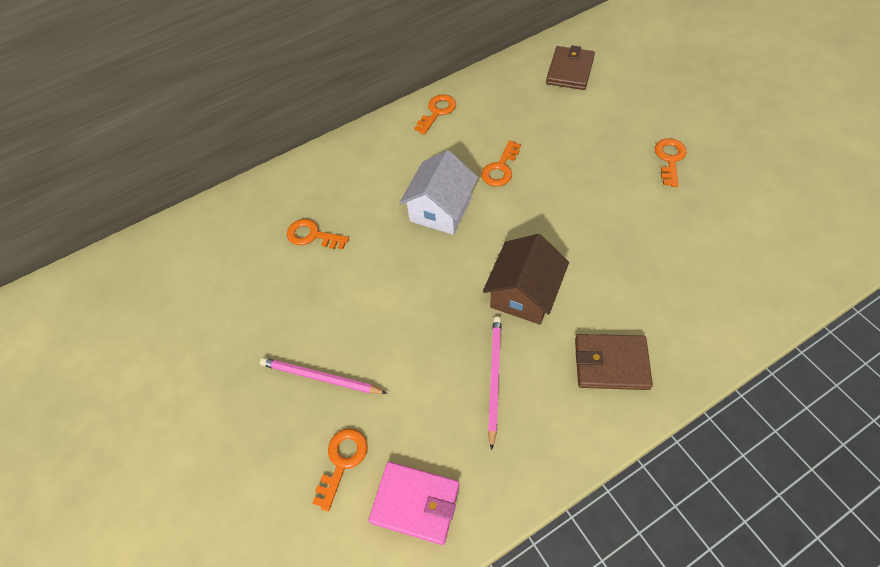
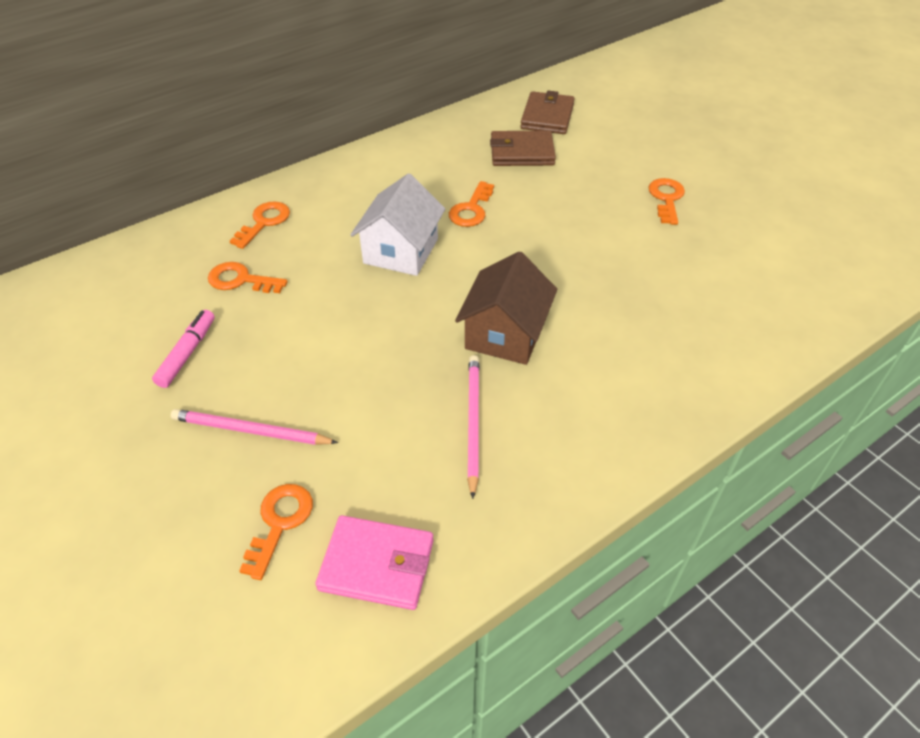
camera: 10 degrees left, 10 degrees down
(272, 304) = (187, 353): none -> pink marker
(437, 112) = (394, 155): orange key -> orange key (264, 222)
(611, 363) = (614, 402): brown wallet -> brown wallet (522, 152)

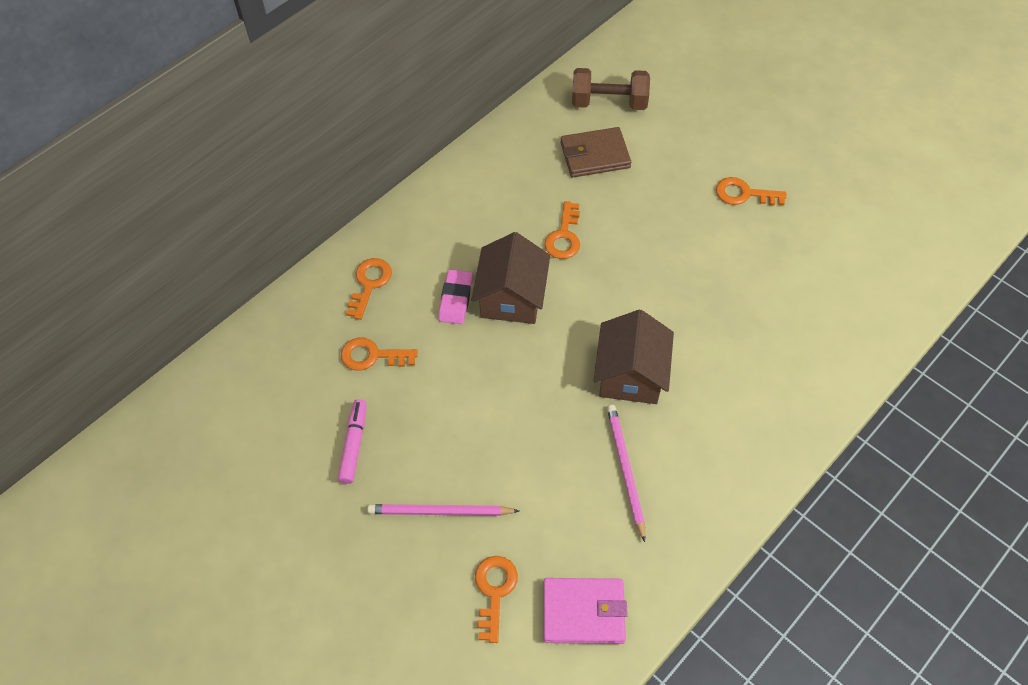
camera: 10 degrees left, 10 degrees up
(344, 245) = (456, 299): none -> pink eraser
(401, 251) = (511, 297): white house -> brown house
(547, 117) = (609, 103): brown wallet -> brown dumbbell
(666, 198) = (744, 194): orange key -> orange key turned 75 degrees counterclockwise

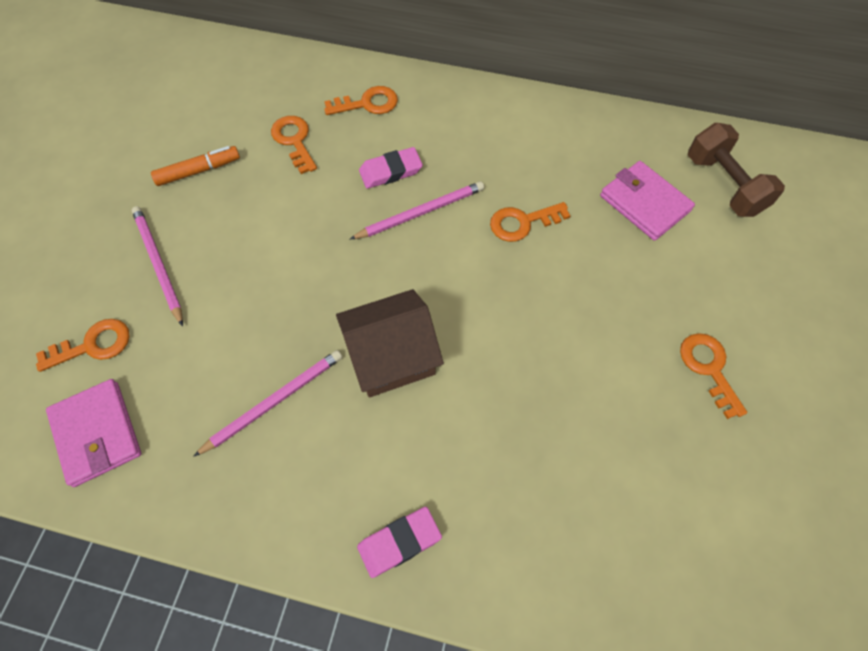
camera: 60 degrees right, 5 degrees up
(354, 444) = (198, 171): pink marker -> orange marker
(511, 297) = (421, 212): brown house -> pink pencil
(595, 155) = (645, 203): brown wallet -> pink wallet
(776, 432) = (399, 542): none -> pink eraser

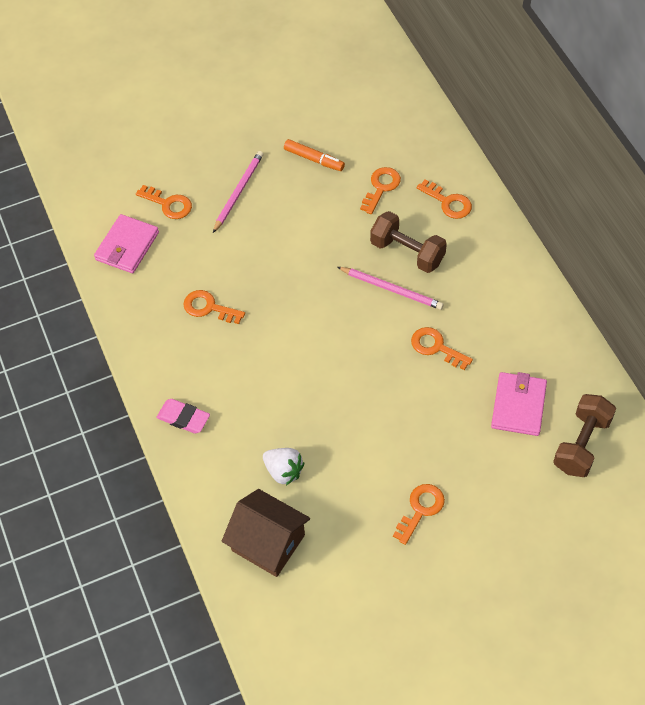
camera: 55 degrees right, 5 degrees down
(274, 402) = (208, 307): pink pencil -> orange key
(390, 171) = (407, 252): pink eraser -> brown dumbbell
(391, 356) = (282, 342): brown house -> brown house (268, 543)
(563, 475) = (283, 471): none -> white strawberry

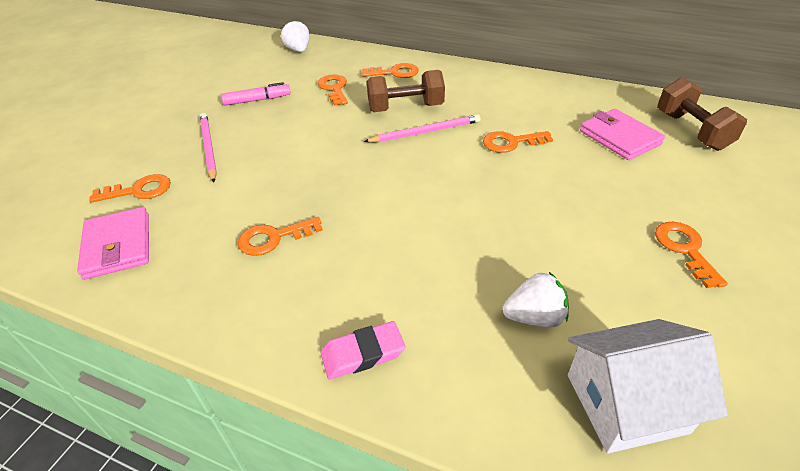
camera: 45 degrees left, 15 degrees down
(268, 543) = (626, 403): brown house -> white house
(314, 159) = (257, 100): orange marker -> pink marker
(405, 110) = (298, 50): none -> white strawberry

